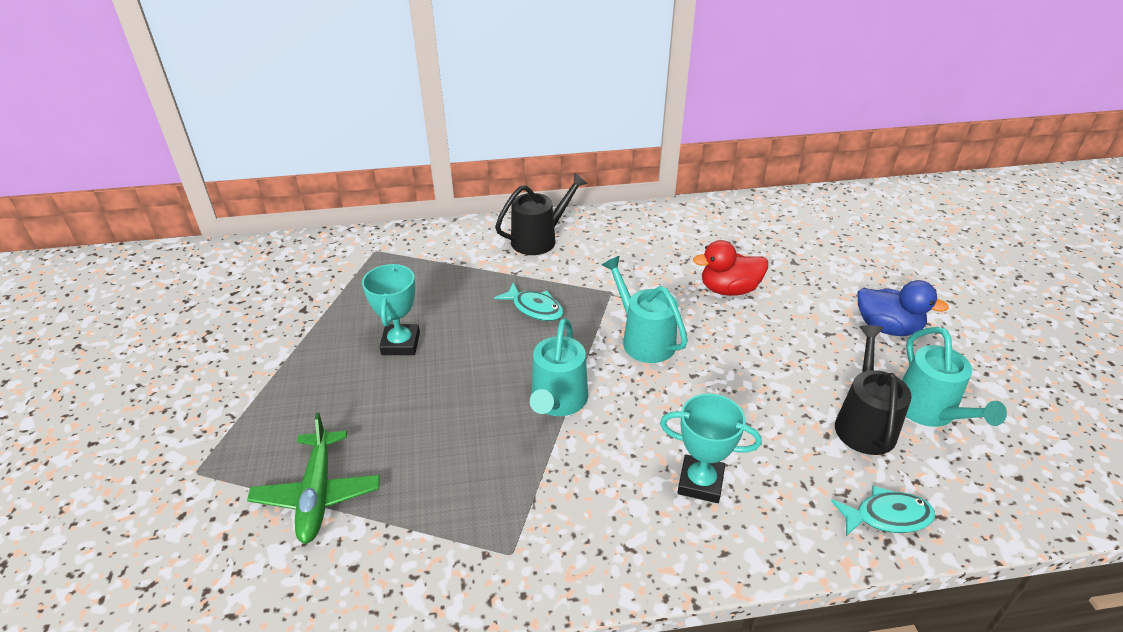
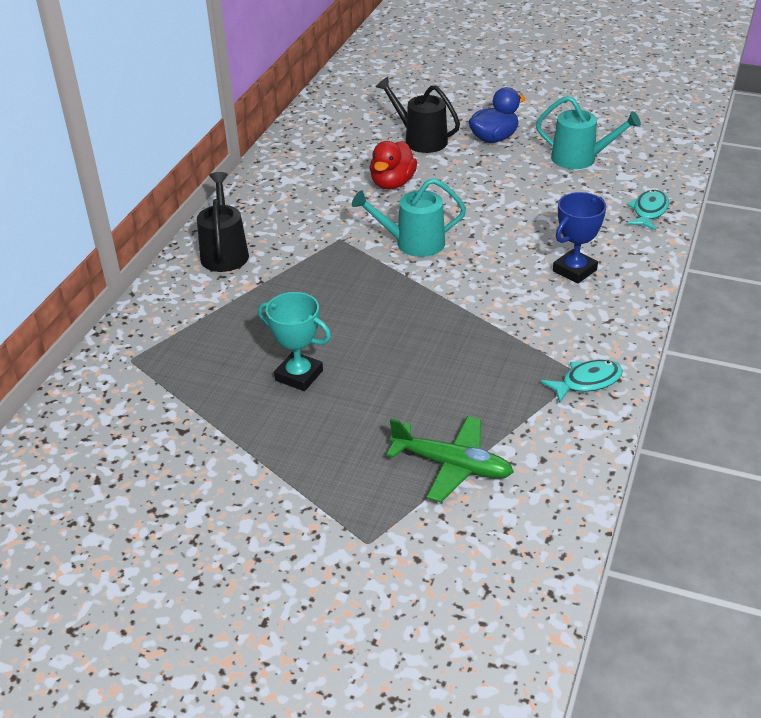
camera: 60 degrees left, 0 degrees up
(534, 308) = (322, 285): turquoise fish -> turquoise fish (587, 382)
(557, 401) = (447, 307): turquoise watering can -> none
(700, 482) = (574, 270): turquoise trophy -> blue trophy
(864, 424) = (572, 186): black watering can -> black watering can (421, 140)

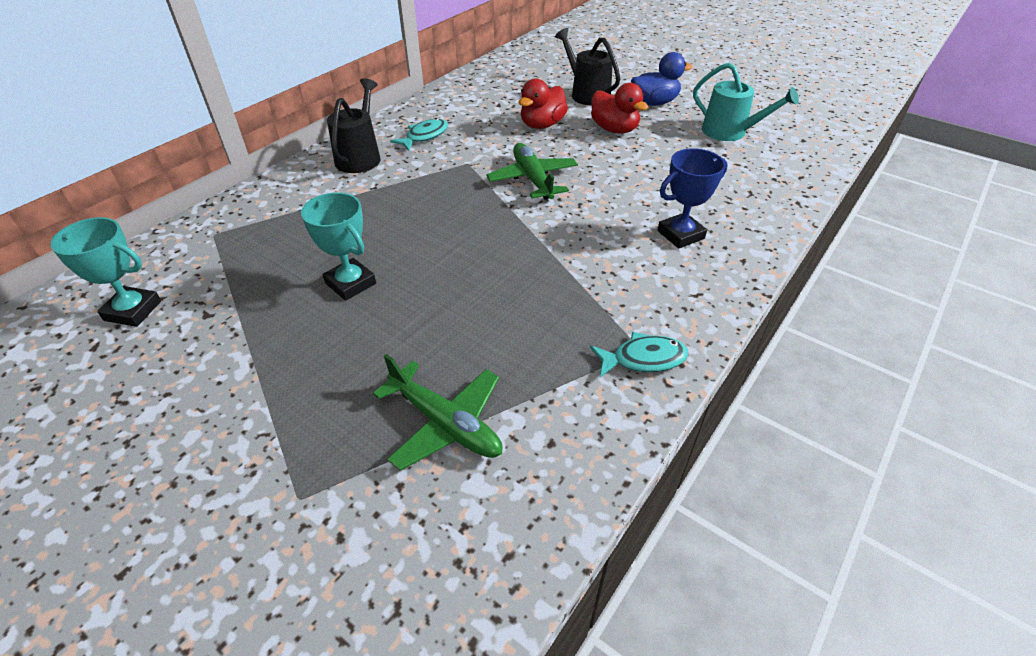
camera: 15 degrees right, 5 degrees up
(108, 443) = (133, 311): none -> turquoise trophy
(413, 243) = (533, 179): turquoise watering can -> green plane
(467, 175) = (614, 129): none -> red duck
(648, 211) = (782, 191): turquoise fish -> turquoise fish (424, 136)

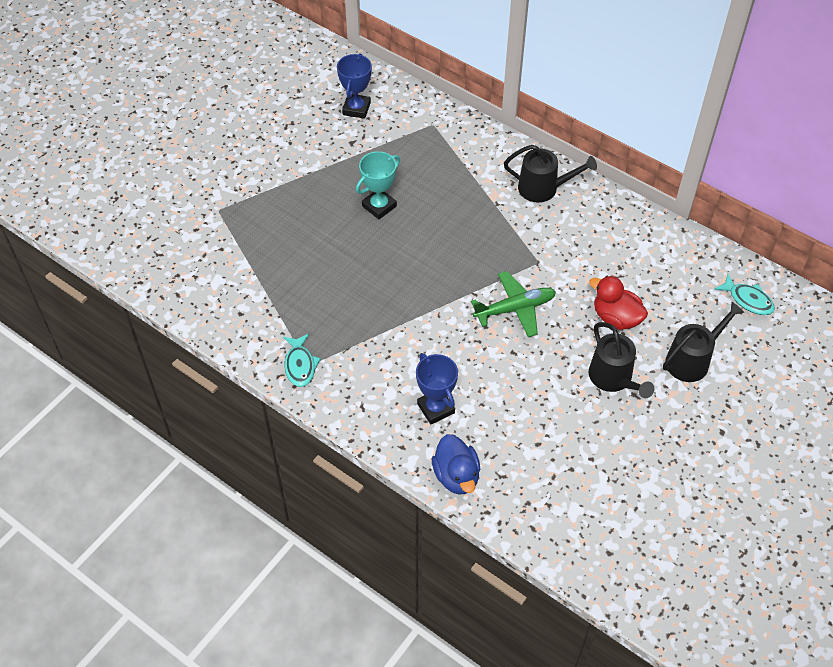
camera: 90 degrees right, 10 degrees up
(133, 311) = (356, 108): turquoise trophy -> blue trophy
(424, 136) = (583, 228): turquoise fish -> turquoise fish (748, 300)
(445, 424) = (258, 265): green plane -> none
(614, 129) = (613, 378): red duck -> black watering can
(654, 103) = (680, 422): blue duck -> blue duck (456, 476)
(729, 132) = (619, 483): turquoise watering can -> none

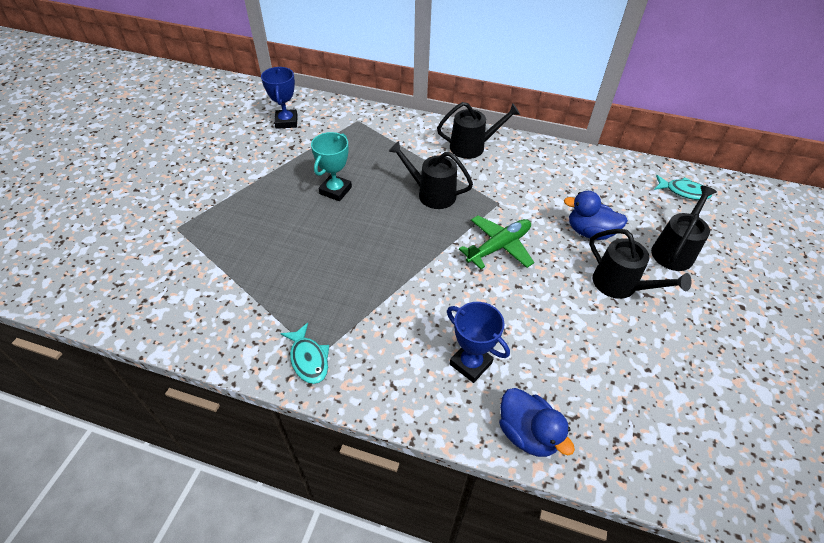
camera: 20 degrees left, 5 degrees down
(474, 234) = (432, 194): none -> black watering can
(616, 318) = (589, 232): red duck -> blue duck

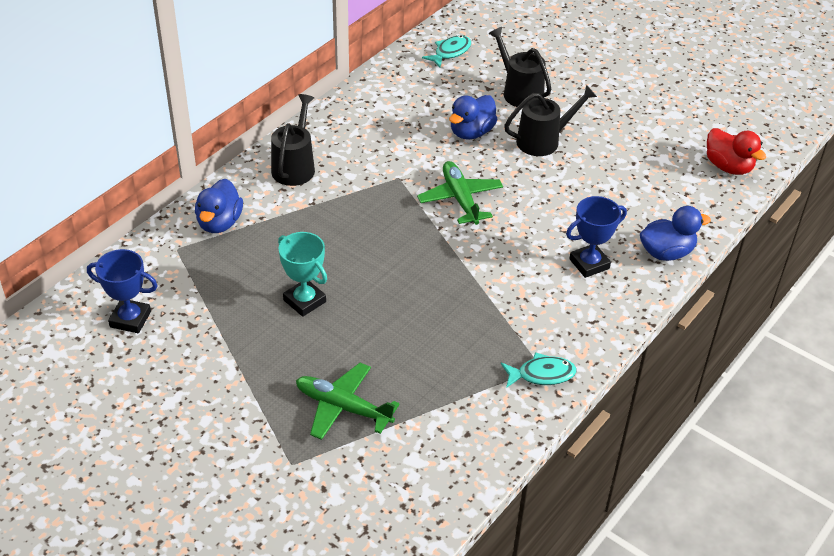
camera: 70 degrees left, 5 degrees down
(236, 239) = (343, 407): none -> green plane
(392, 130) = (219, 223): none -> blue duck
(432, 194) = (356, 223): black watering can -> none
(720, 474) = (728, 167): none -> red duck

